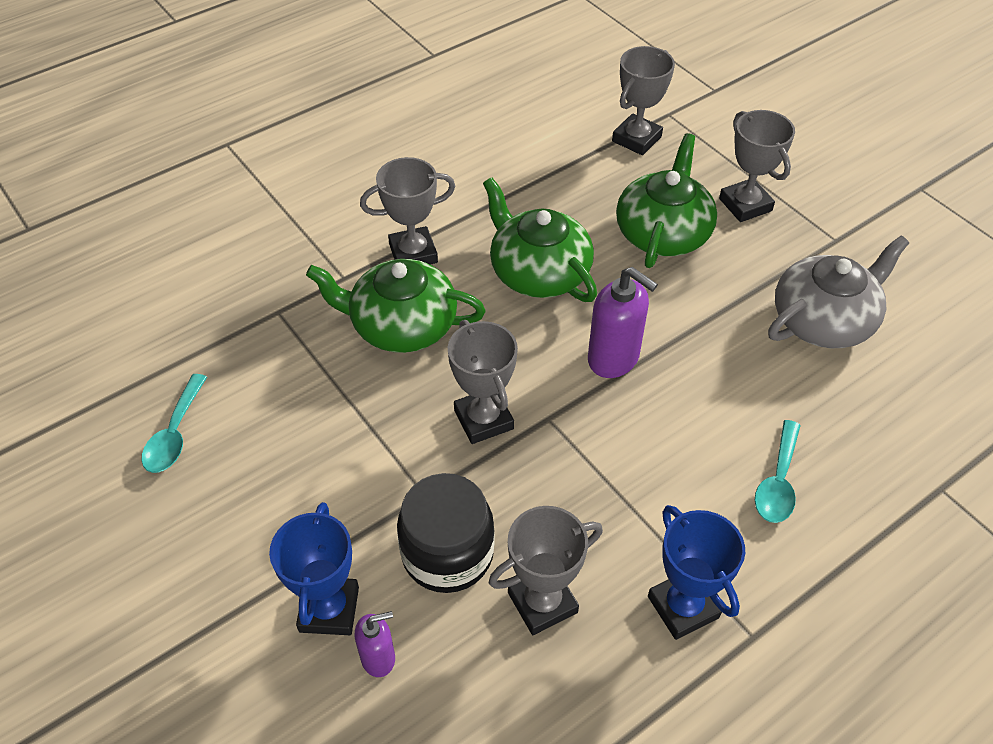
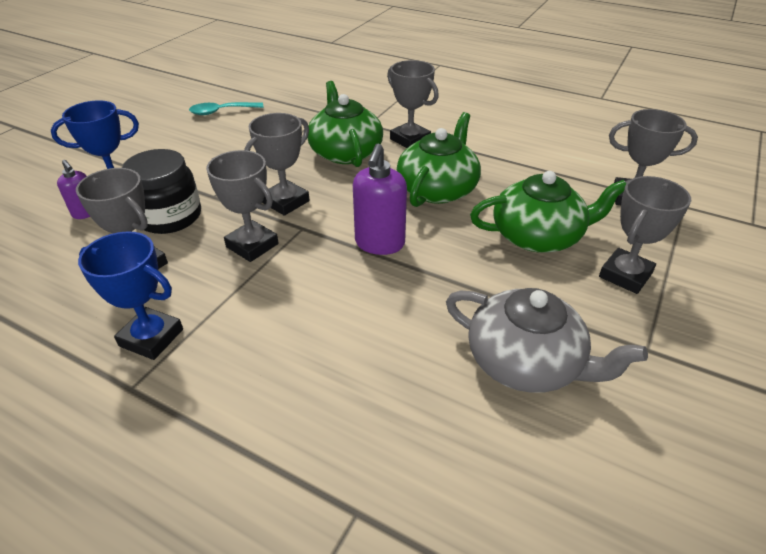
camera: 65 degrees right, 10 degrees down
(558, 476) = (252, 245): none -> grey trophy
(683, 607) = (151, 338): blue trophy -> blue trophy turned 75 degrees clockwise
(778, 482) = (302, 369): turquoise spoon -> none

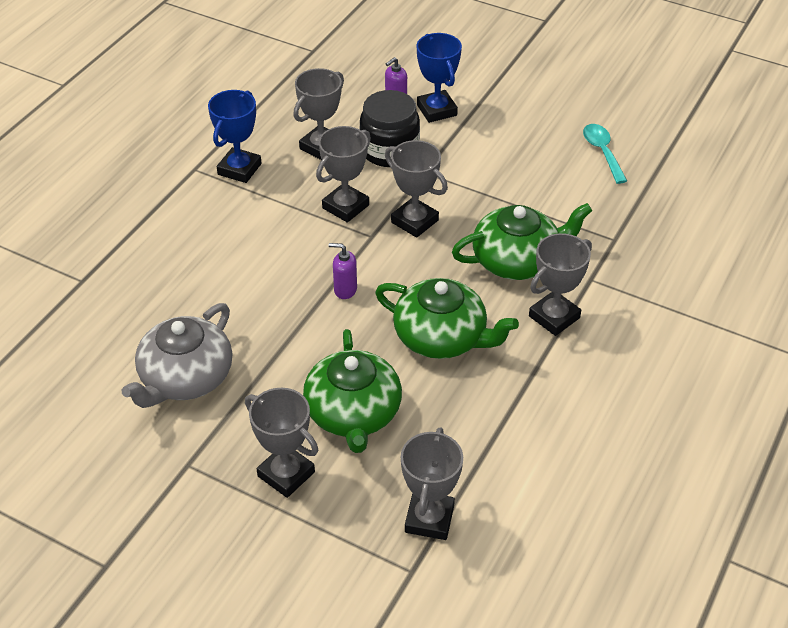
camera: 90 degrees right, 5 degrees up
(379, 243) = (345, 290): purple soap dispenser -> purple soap dispenser, size x0.58

